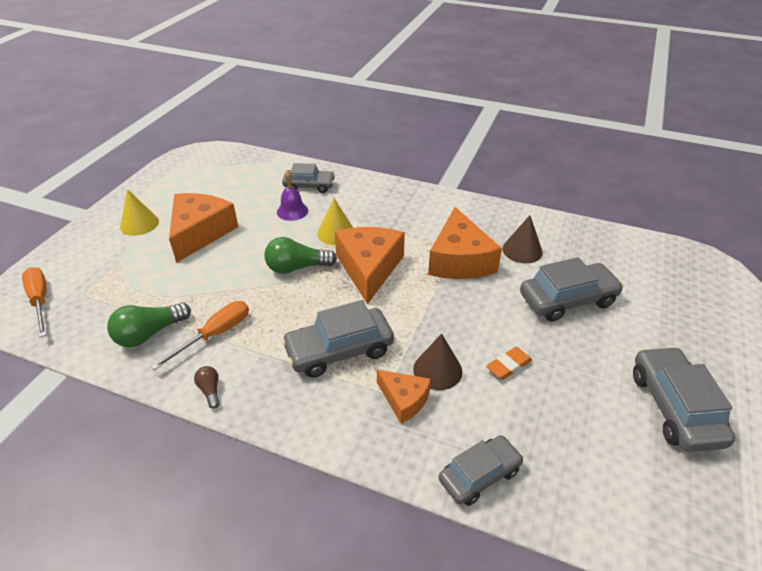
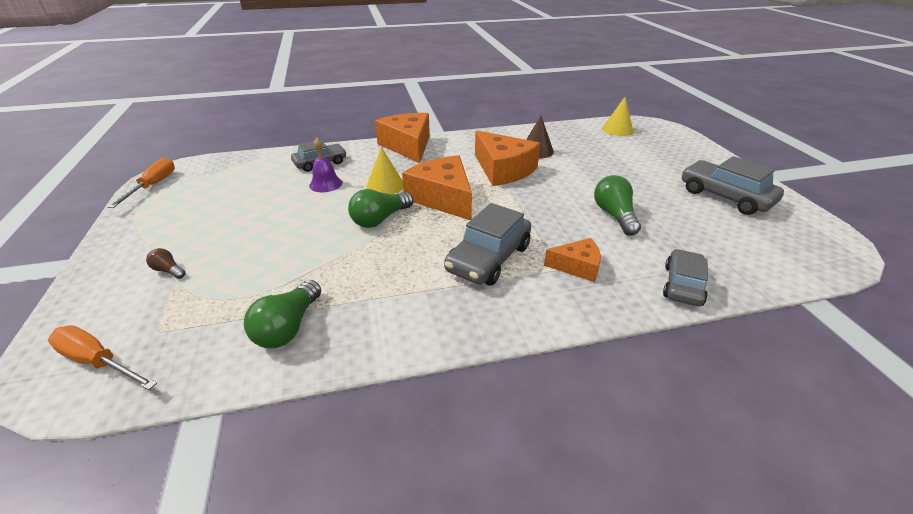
camera: 35 degrees left, 5 degrees down
(139, 224) = (162, 246): yellow cone -> yellow cone (617, 130)
(200, 233) = (247, 229): orange cheese -> orange cheese (408, 146)
(210, 390) = (412, 340): brown light bulb -> brown light bulb (168, 270)
(215, 335) = (362, 297): orange screwdriver -> orange screwdriver (153, 186)
(437, 370) = (575, 238): brown cone -> none
(508, 366) = (614, 215): orange eraser -> green light bulb
(567, 299) = (599, 167): grey car -> none

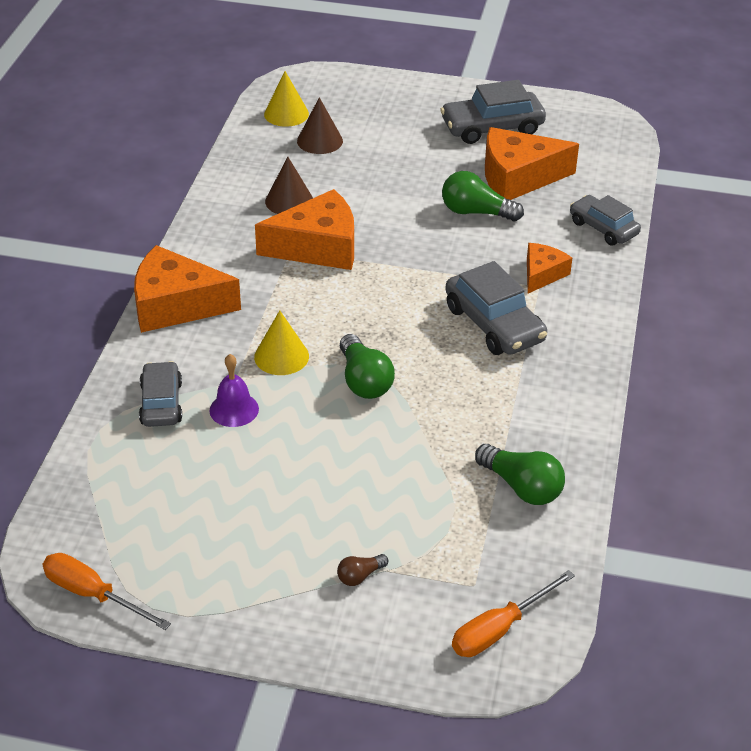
camera: 65 degrees left, 5 degrees up
(442, 198) = (351, 318): orange cheese -> orange cheese (518, 177)
(608, 144) = (320, 141): none -> brown cone

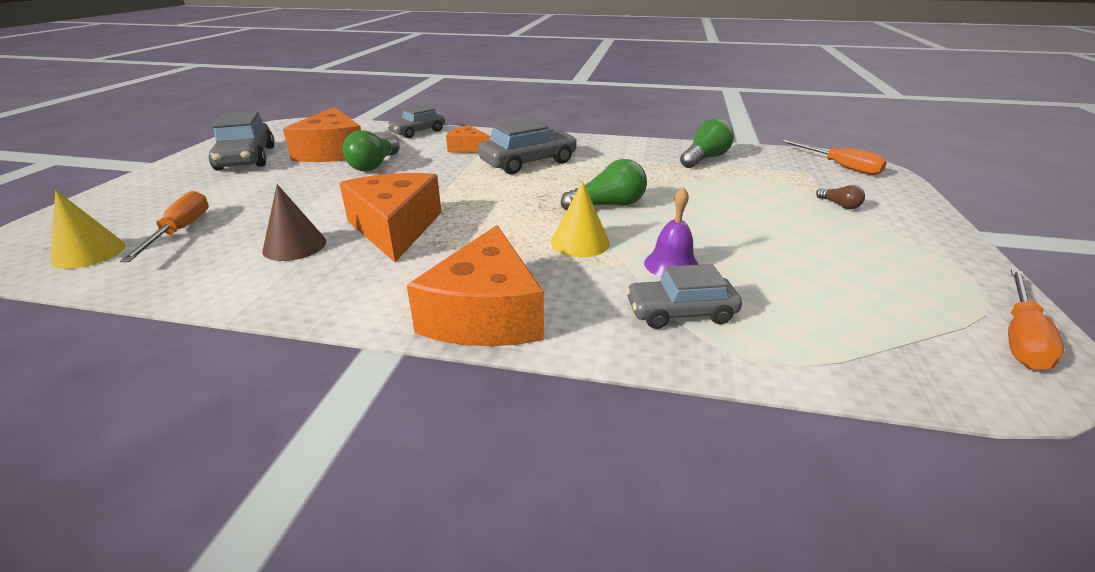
camera: 90 degrees left, 10 degrees down
(320, 141) = (180, 231): brown cone -> orange screwdriver

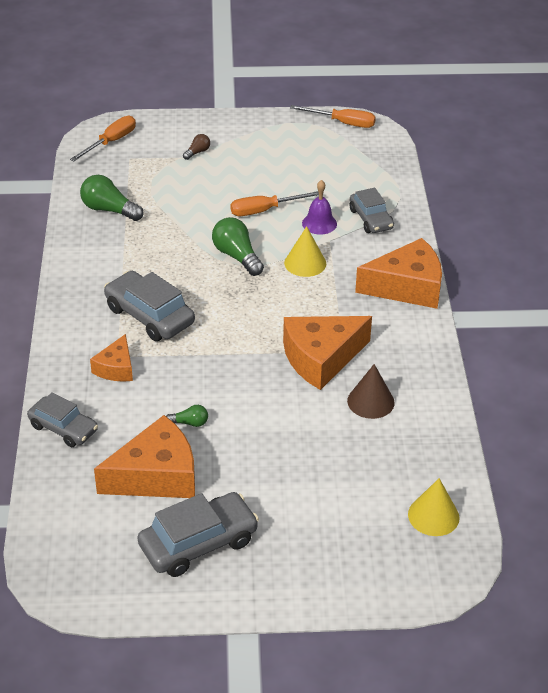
camera: 105 degrees left, 10 degrees up
(180, 231) = (378, 483): orange screwdriver -> orange screwdriver (265, 210)
(374, 165) = (189, 423): green light bulb -> green light bulb, size x0.52

